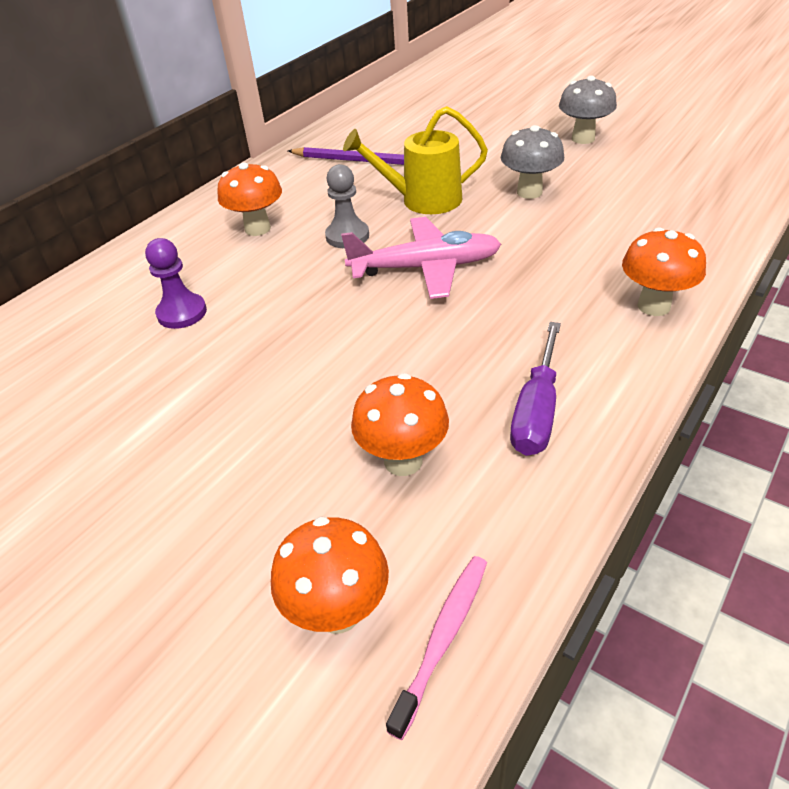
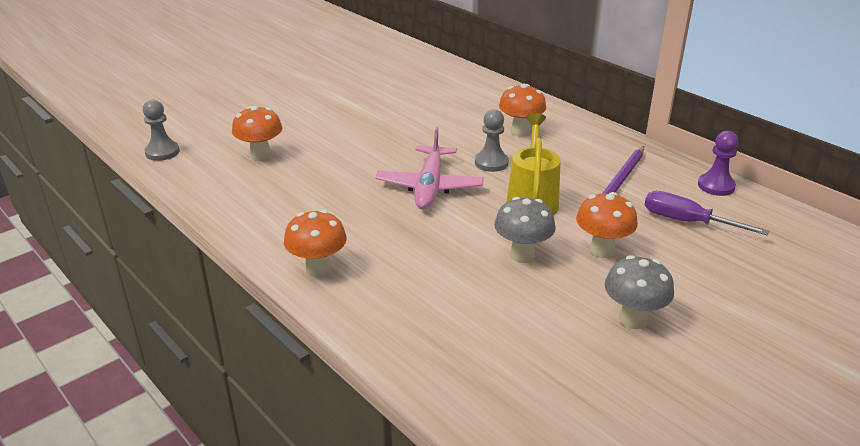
camera: 100 degrees right, 10 degrees down
(182, 313) = (432, 106): purple pawn -> purple pawn (716, 186)
(338, 612) = (196, 133): orange mushroom -> orange mushroom (602, 250)
(443, 638) = (162, 152): pink toothbrush -> grey pawn
(536, 412) = (259, 199): purple screwdriver -> purple screwdriver (686, 221)

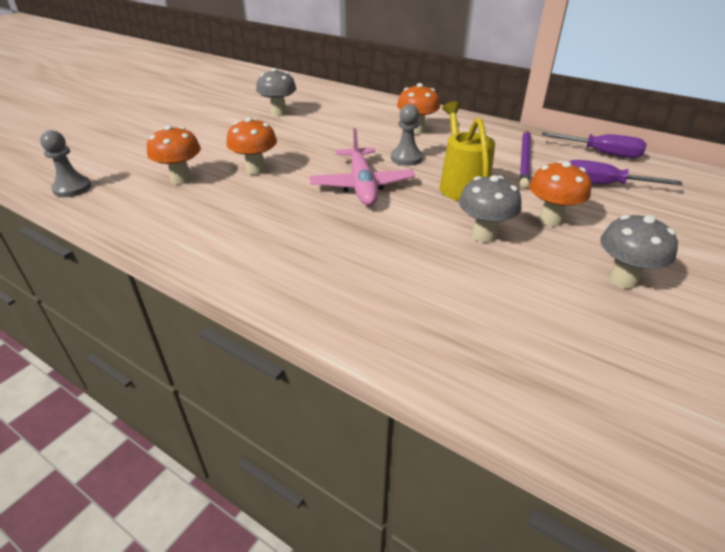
camera: 15 degrees left, 5 degrees up
(318, 270) = (289, 282): orange mushroom -> orange mushroom (256, 170)
(384, 93) = (278, 113): none -> grey mushroom
(716, 186) = (602, 153): purple pawn -> purple screwdriver

